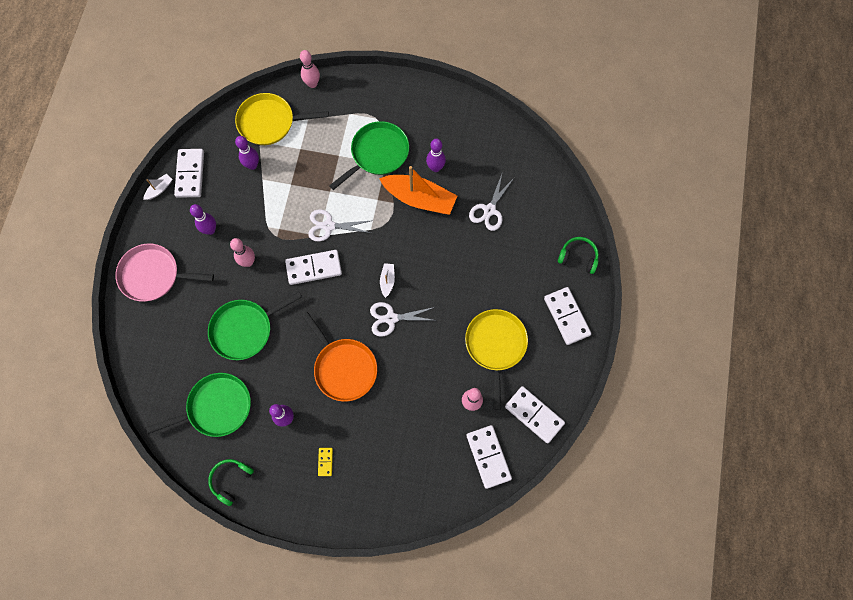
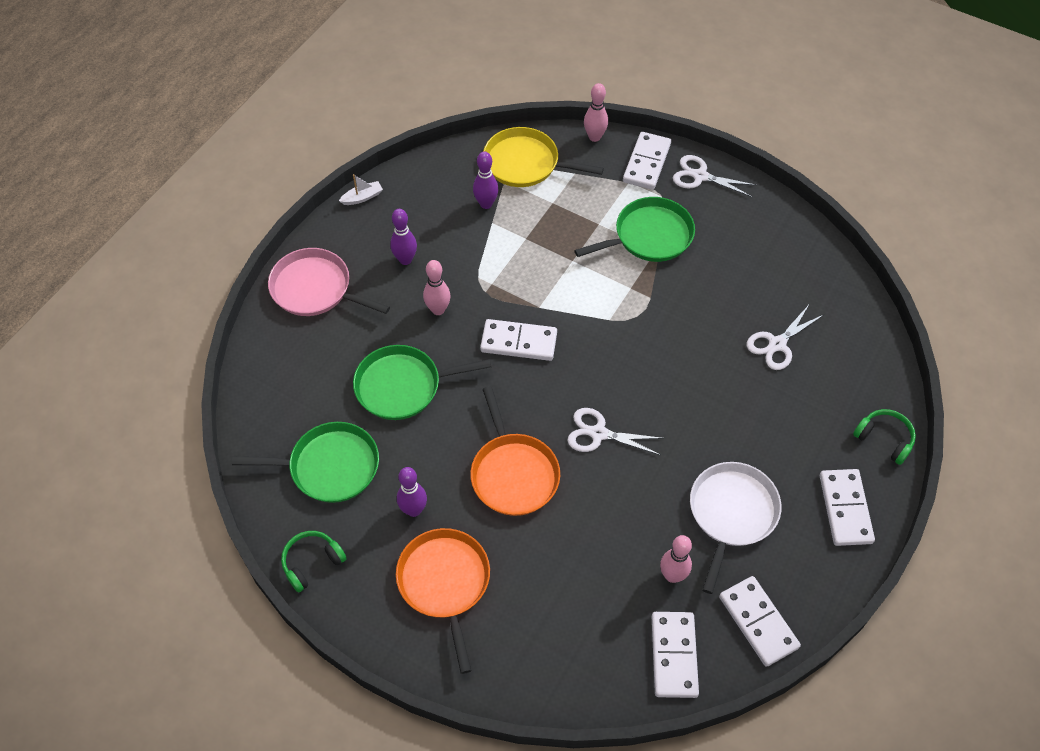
camera: 20 degrees right, 15 degrees down
(190, 174) = (406, 192): white domino -> white domino (646, 163)
(325, 462) = (445, 583): yellow domino -> orange pan
(328, 226) = (556, 299): white scissors -> white scissors (700, 176)
(387, 281) = (609, 387): white boat -> none
(419, 198) = (687, 303): orange boat -> none
(435, 168) = (720, 273): purple bowling pin -> none
(495, 346) = (731, 513): yellow pan -> white pan

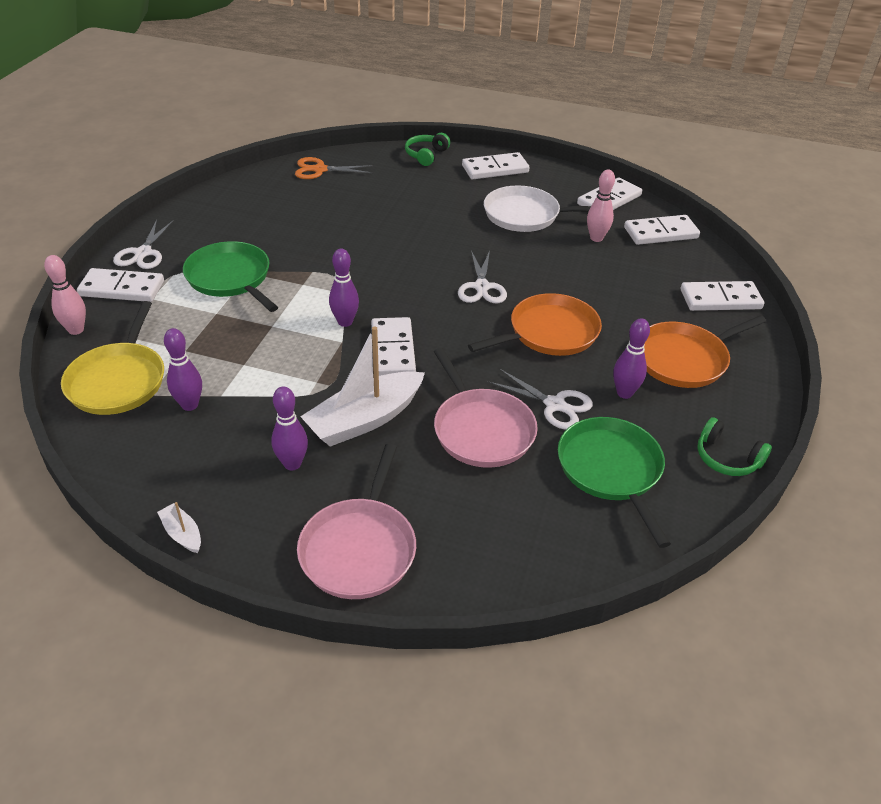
camera: 105 degrees left, 15 degrees down
(403, 386) = (481, 429): green pan -> pink pan
(438, 310) = (365, 419): pink bowling pin -> white boat
(531, 665) = (720, 299): none -> white domino
(566, 313) = (345, 322): none -> purple bowling pin
(777, 344) = (349, 202): white scissors -> white scissors (555, 405)
(851, 325) = (320, 170): none -> orange scissors

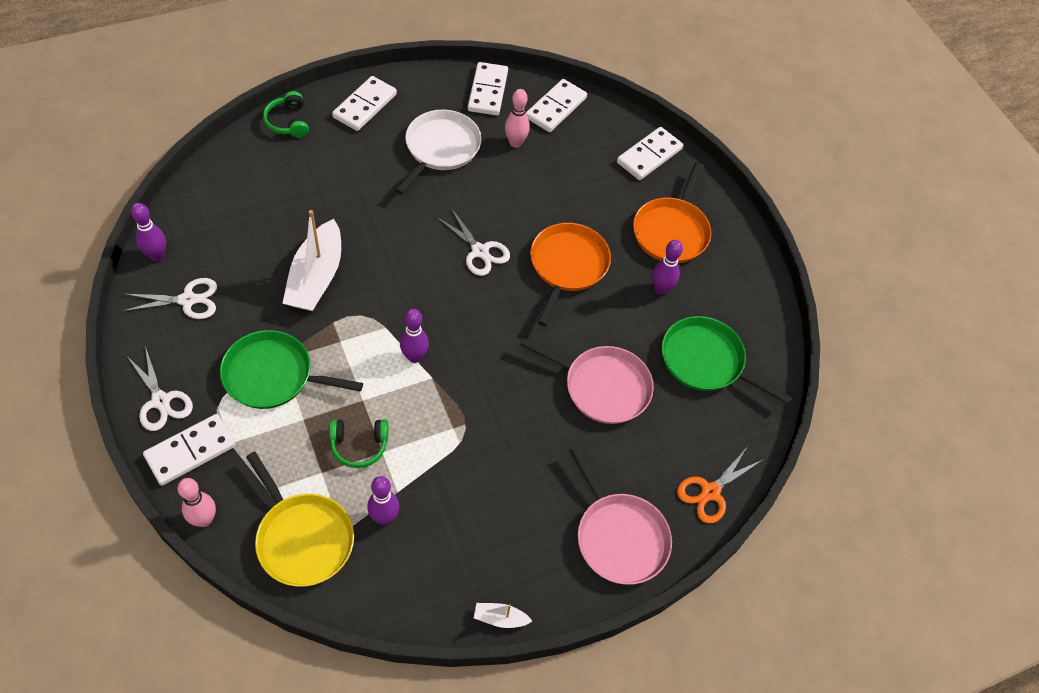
camera: 45 degrees left, 15 degrees up
(292, 464) = (511, 509): purple bowling pin -> purple bowling pin (157, 255)
(320, 170) = (210, 198): orange scissors -> orange scissors (710, 492)
(365, 419) = (520, 435): white boat -> white boat (316, 277)
(392, 350) = (476, 359): white domino -> none
(526, 215) = (440, 148): white pan -> white pan turned 150 degrees clockwise
(555, 405) = (628, 331): white scissors -> white scissors (188, 300)
(727, 458) = (760, 302): green headphones -> green headphones (359, 445)

